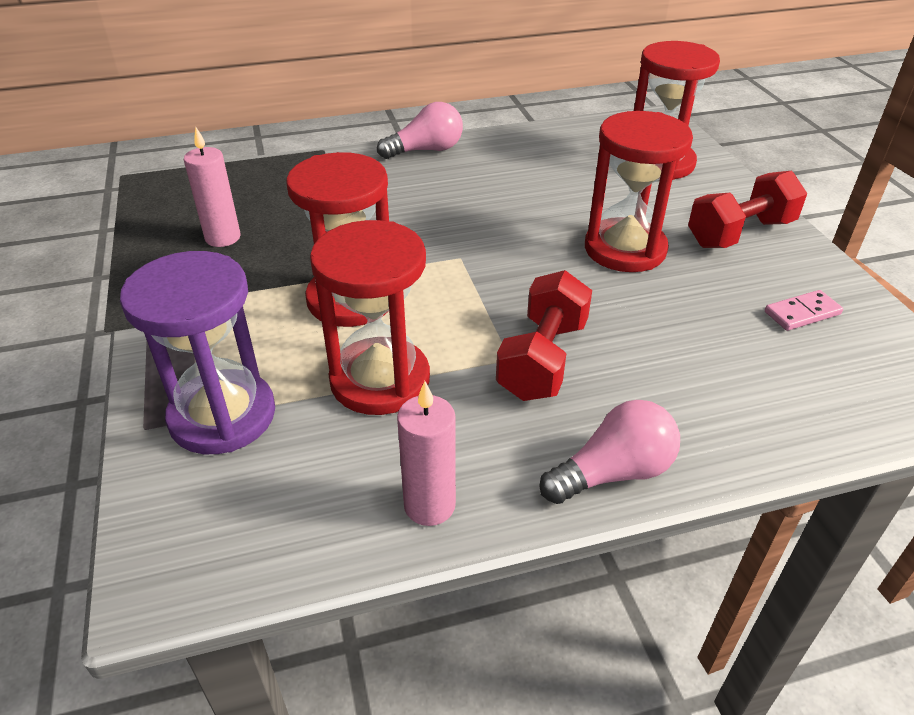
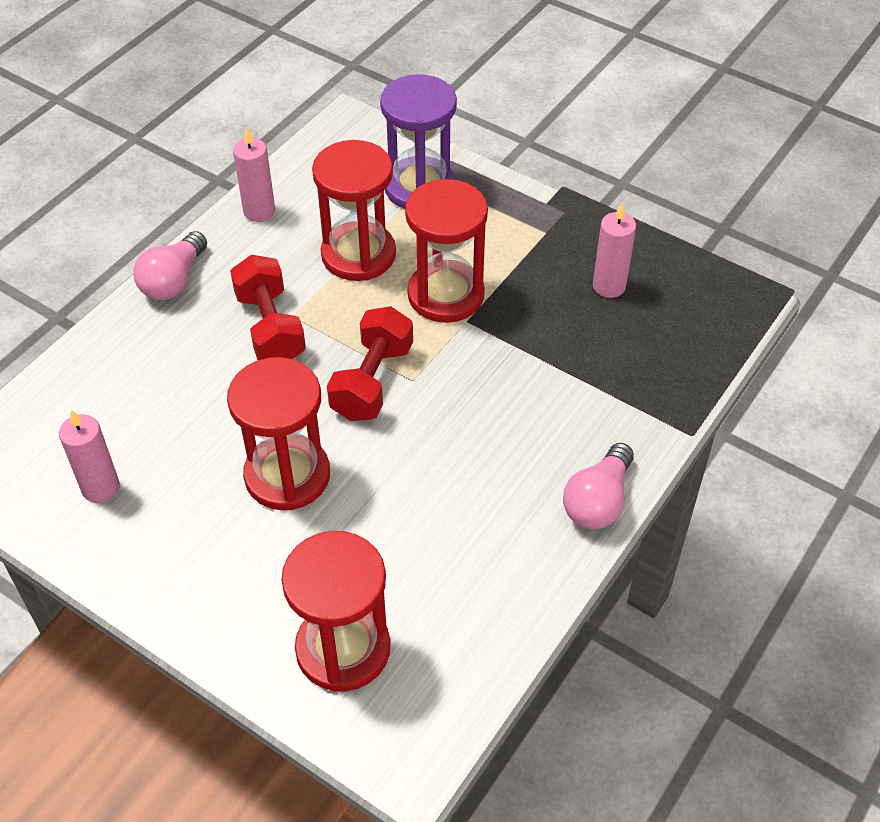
camera: 140 degrees right, 10 degrees up
(740, 233) = (194, 568): red dumbbell -> red dumbbell (372, 381)
(802, 313) = (100, 488): pink domino -> pink candle

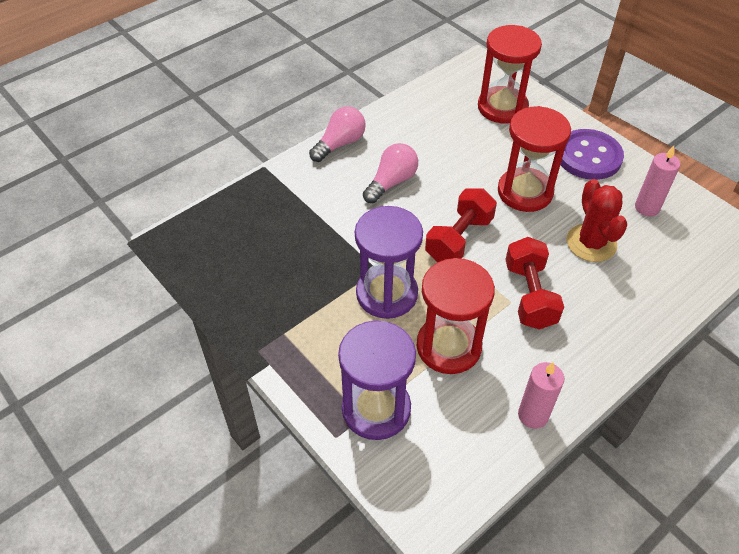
camera: 165 degrees left, 0 degrees up
(174, 280) = (610, 355): pink light bulb -> pink light bulb (391, 182)
(185, 567) = (588, 156): none -> purple button
(189, 413) = (591, 243): none -> red cactus
(446, 295) = (386, 294): red hourglass -> purple hourglass
(609, 286) = (259, 274): pink candle -> none

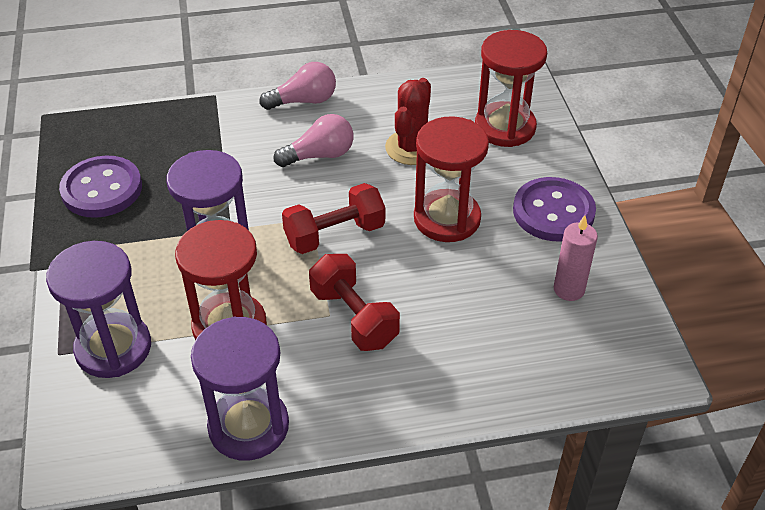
camera: 30 degrees right, 5 degrees down
(242, 284) = (102, 189): none -> purple button
(529, 295) = (354, 317): red dumbbell -> red dumbbell turned 60 degrees counterclockwise
(533, 415) = (248, 426): pink candle -> purple hourglass
(591, 243) = (469, 297): red cactus -> red cactus (411, 148)

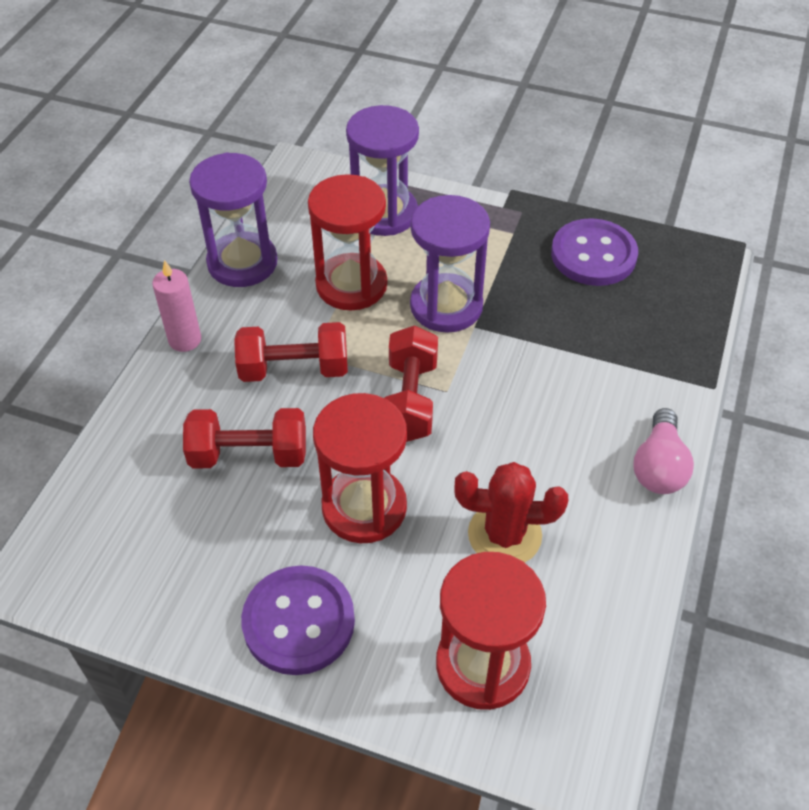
camera: 120 degrees right, 5 degrees up
(319, 155) = (544, 439): pink light bulb -> none
(411, 148) = (504, 535): red cactus -> red cactus turned 45 degrees counterclockwise
(456, 301) = (249, 455): none -> red dumbbell
(569, 289) = (184, 562): pink candle -> pink candle (185, 340)

